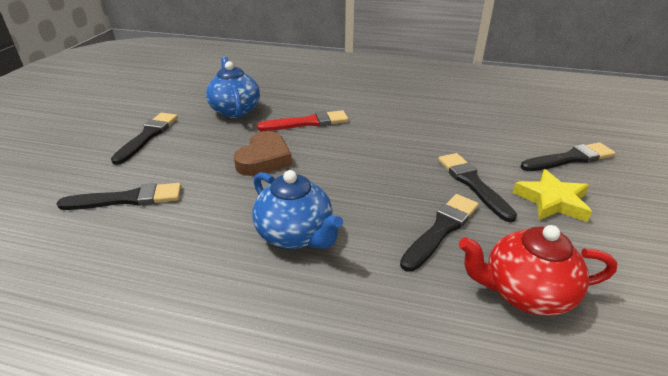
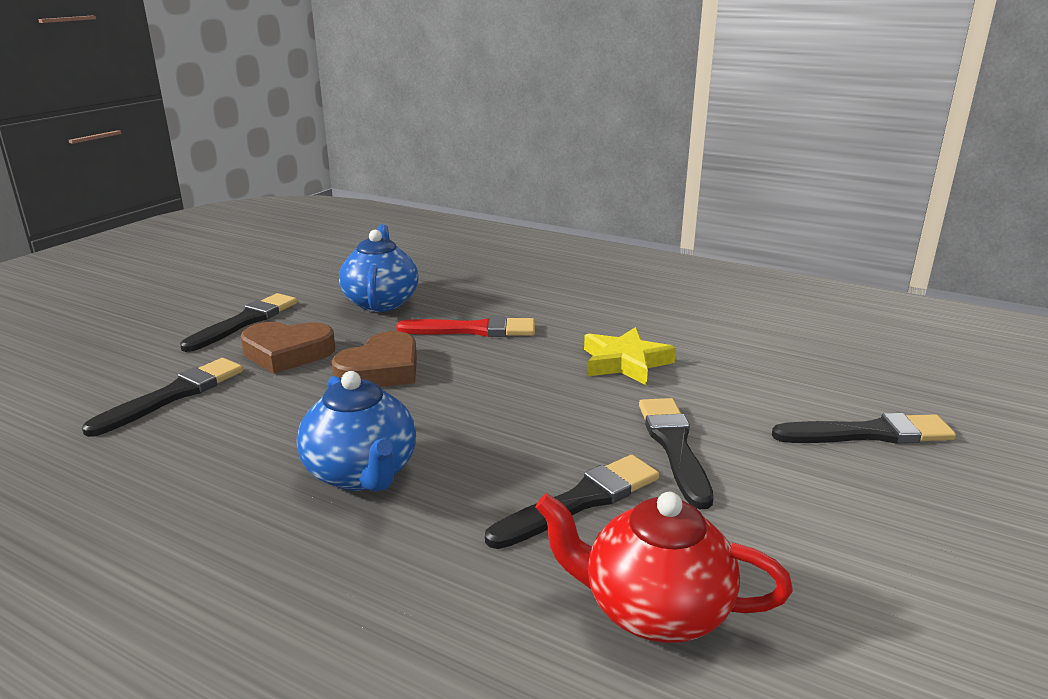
camera: 15 degrees right, 10 degrees down
(127, 199) = (173, 395): black brush -> black brush turned 60 degrees counterclockwise
(192, 155) = (287, 353): none -> brown heart
(552, 201) = (792, 490): yellow star -> yellow star (625, 362)

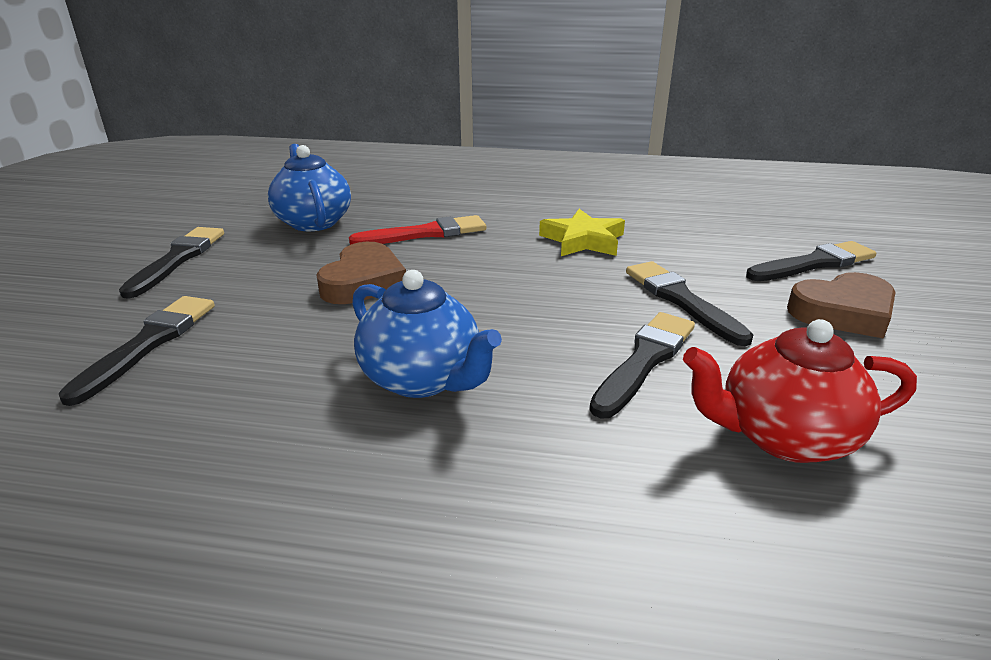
camera: 20 degrees left, 5 degrees up
(287, 353) = (250, 281): brown heart -> brown heart (843, 312)

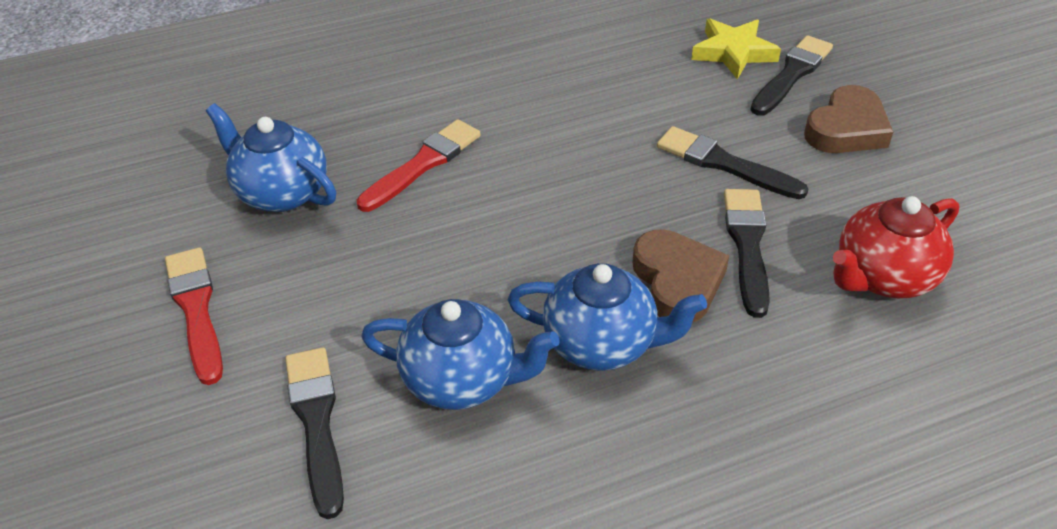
camera: 30 degrees left, 15 degrees up
(178, 259) = (196, 309): black brush -> red brush
(280, 359) = (462, 379): none -> blue teapot
(363, 282) = (433, 256): brown heart -> brown heart (677, 281)
(583, 240) = (583, 115): yellow star -> yellow star (733, 52)

